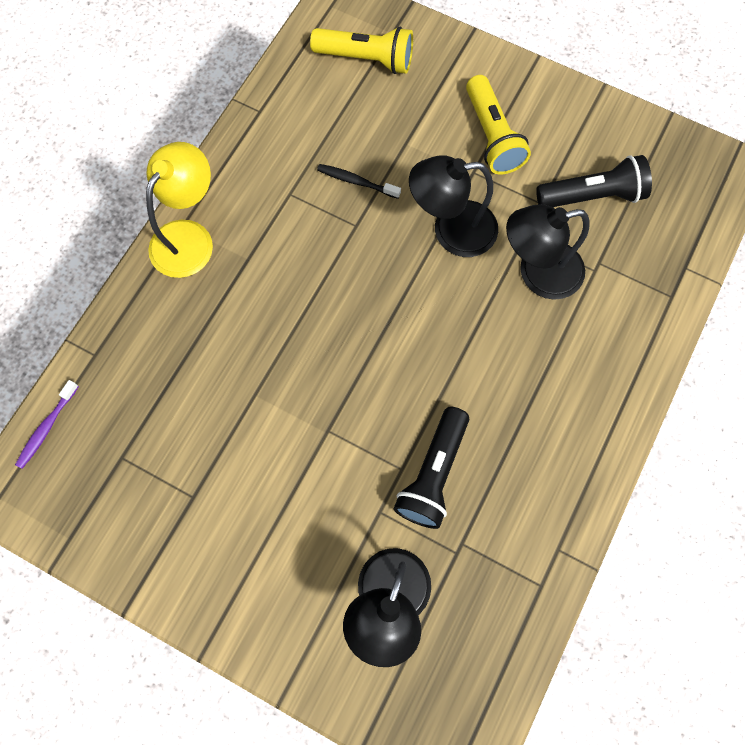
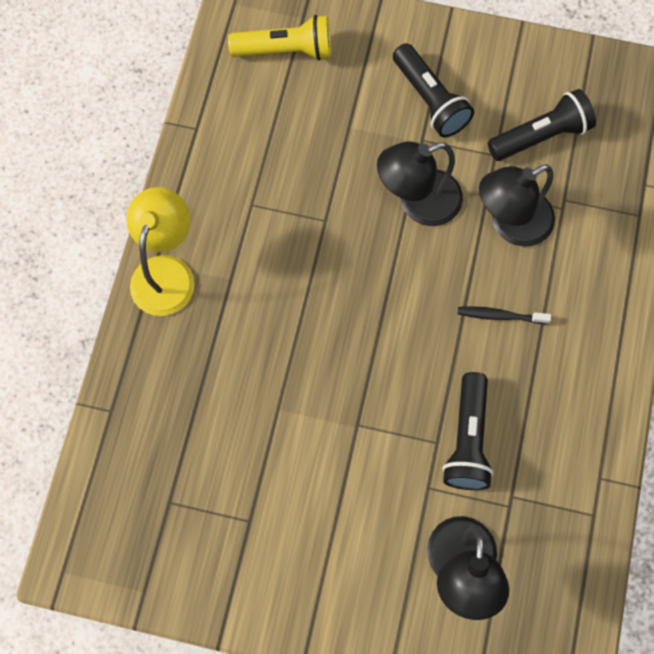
camera: 15 degrees left, 0 degrees up
(47, 427) = (87, 493): purple toothbrush -> none
(356, 181) = (313, 177): black toothbrush -> black toothbrush (500, 316)
(492, 136) = (430, 100): yellow flashlight -> black flashlight

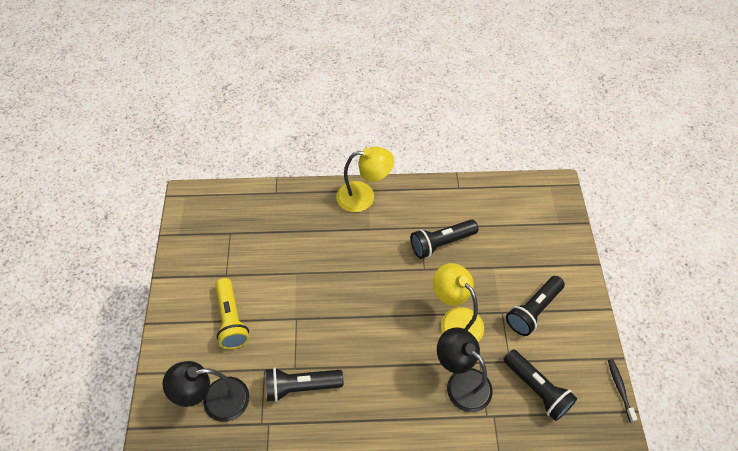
camera: 75 degrees right, 15 degrees down
(286, 51) = (531, 220): yellow flashlight -> yellow flashlight (231, 320)
(288, 184) = (441, 243): none -> black flashlight
(418, 203) = (455, 320): black lamp -> yellow lamp
(500, 316) = (392, 389): black toothbrush -> black toothbrush (620, 388)

